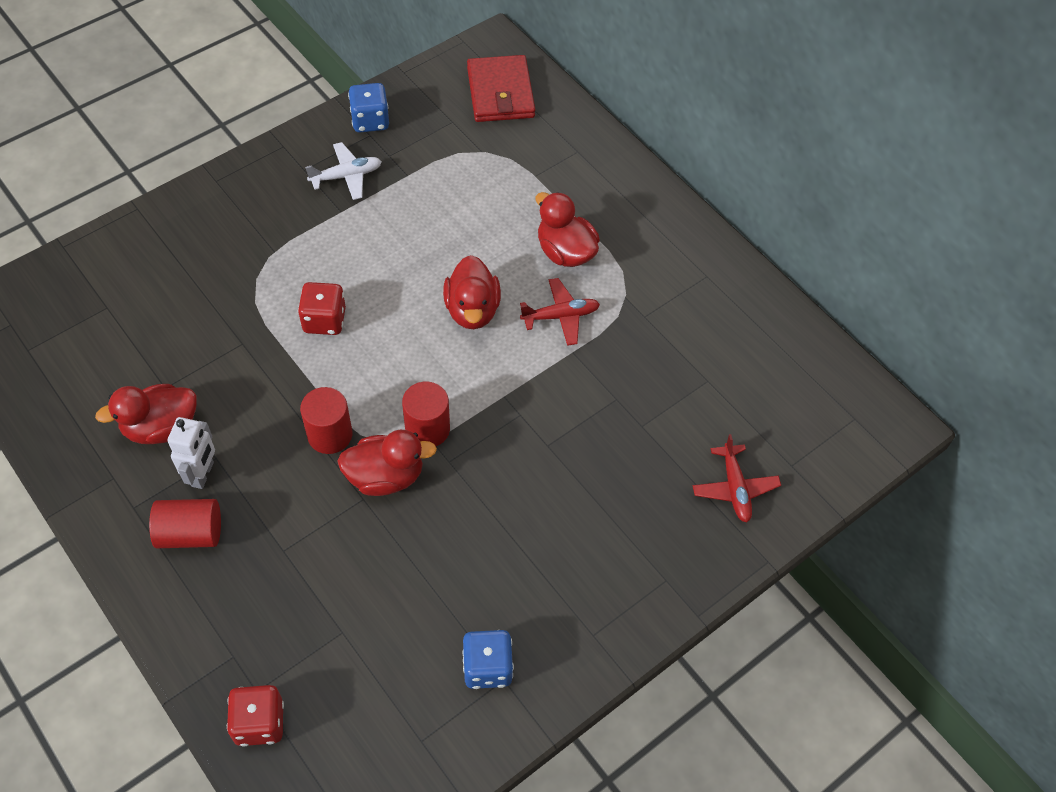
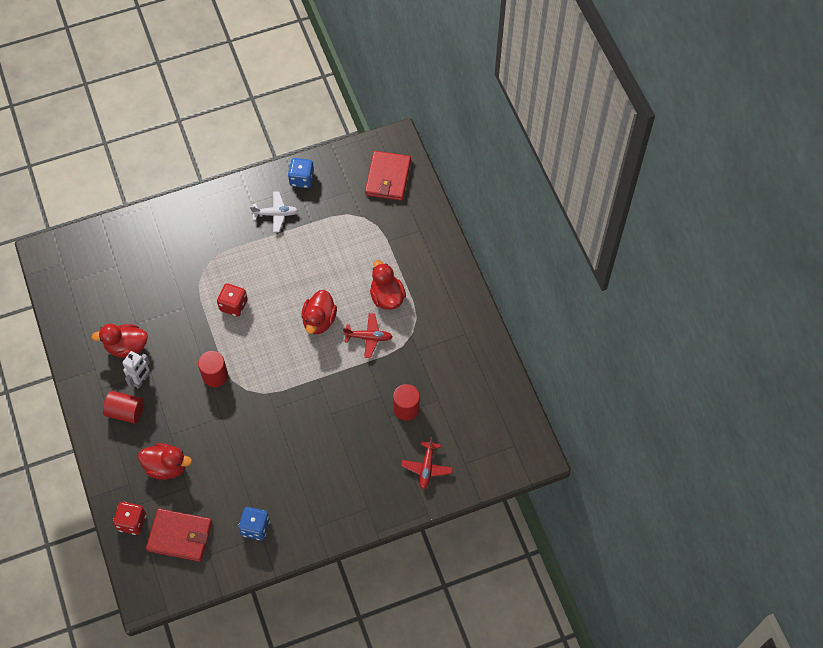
camera: 20 degrees right, 5 degrees up
(357, 722) = (180, 536): none -> red wallet
(385, 476) = (237, 408): red duck -> red duck (166, 467)
(427, 429) = (269, 386): red cylinder -> red cylinder (406, 408)

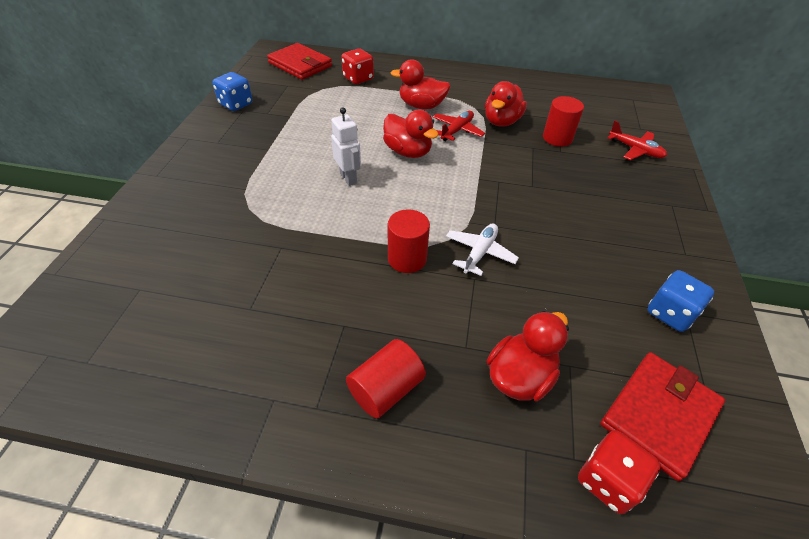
camera: 60 degrees left, 15 degrees down
(126, 347) = (276, 336): red duck -> red duck (501, 121)
(141, 380) = (347, 343): white robot -> white robot (348, 178)
(233, 305) = (325, 203): red dice -> red dice (358, 78)
(275, 214) = (251, 132): white plane -> white plane (479, 253)

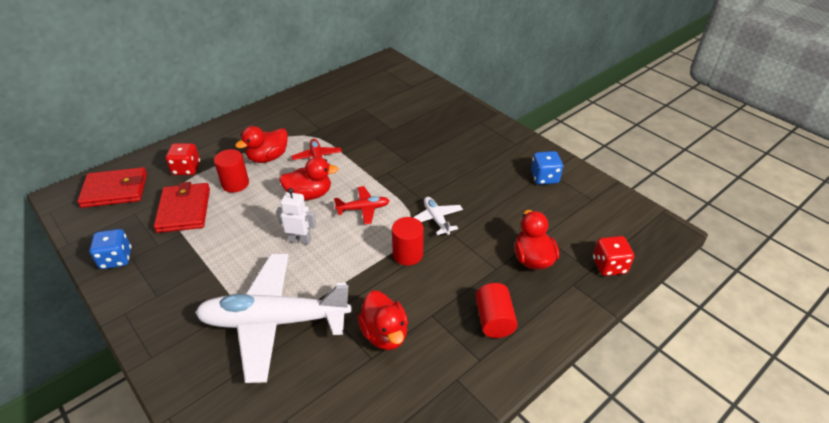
camera: 50 degrees left, 5 degrees down
(242, 218) = (274, 321): none -> white plane
(501, 121) = (334, 133): red duck -> red duck (385, 334)
(557, 138) = (380, 122): red cylinder -> red cylinder (235, 184)
(635, 150) = (426, 102): red plane -> red plane (363, 209)
(659, 415) = (592, 224): red wallet -> red wallet (184, 210)

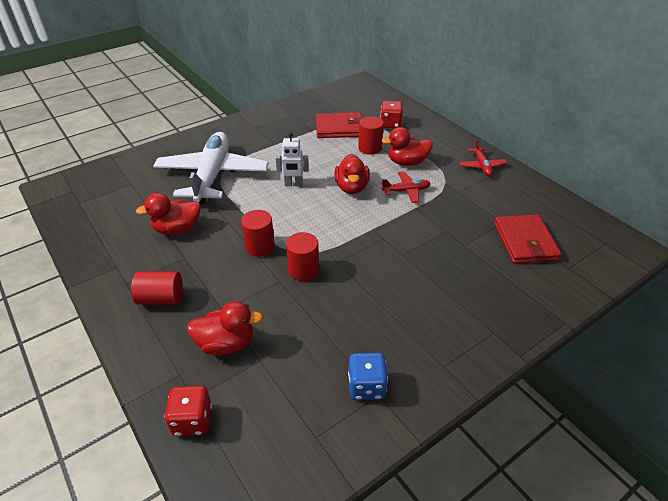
camera: 95 degrees right, 0 degrees up
(115, 190) = (366, 99): red wallet -> red wallet (525, 242)
(116, 259) = (293, 109): blue dice -> none
(268, 157) = (407, 162): red duck -> red duck turned 60 degrees counterclockwise
(300, 240) = (293, 184): white robot -> white robot turned 75 degrees clockwise
(363, 209) = (327, 220): red plane -> red plane (481, 166)
(436, 219) = (303, 270): white plane -> red cylinder

